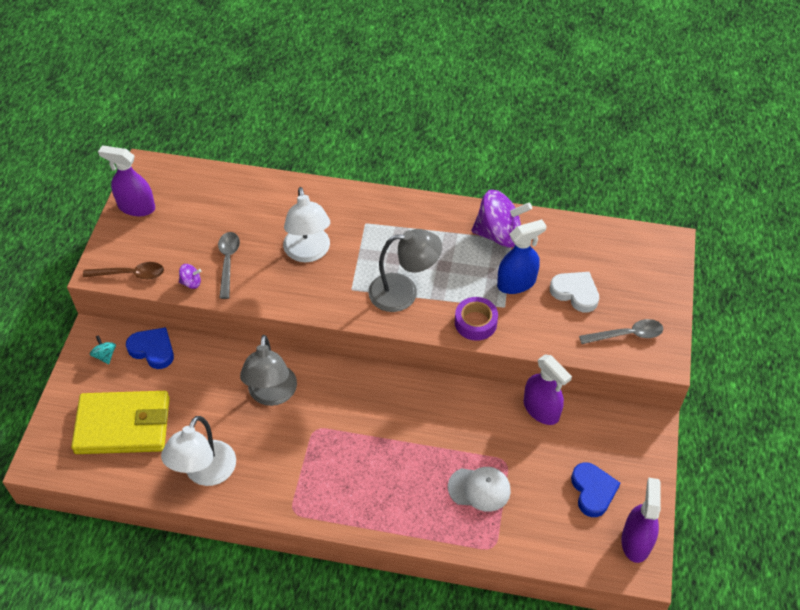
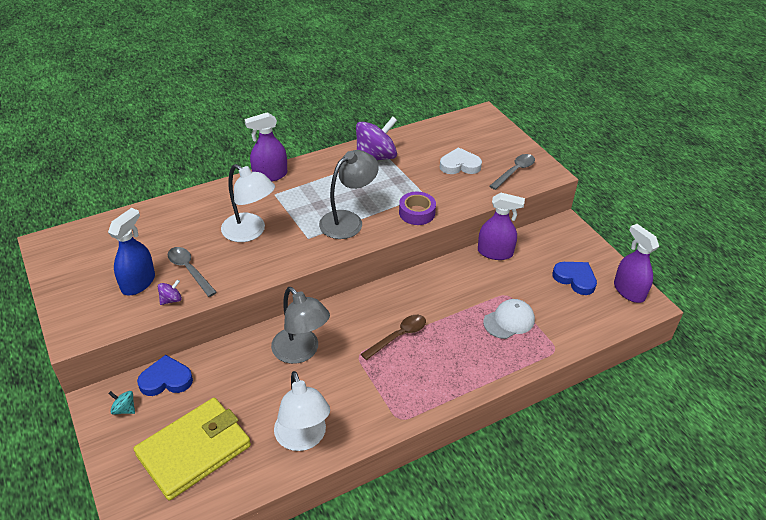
camera: 40 degrees left, 10 degrees down
(130, 274) = (107, 322): brown spoon -> brown spoon (398, 336)
(136, 207) = (64, 274): purple spray bottle -> purple spray bottle (270, 175)
(516, 283) = (417, 178): blue spray bottle -> blue spray bottle (138, 283)

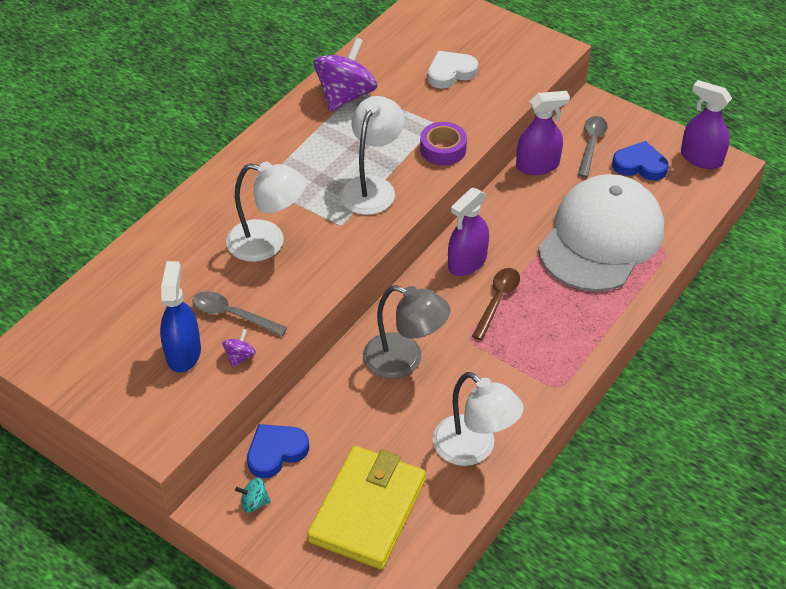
camera: 25 degrees left, 5 degrees up
(270, 175) = (235, 163): purple spray bottle -> purple spray bottle (467, 262)
(348, 220) = (372, 187): grey lamp -> white lamp
(509, 321) = (601, 238): white cap -> white cap, size x2.26
(515, 171) = (517, 60): grey spoon -> grey spoon (591, 144)

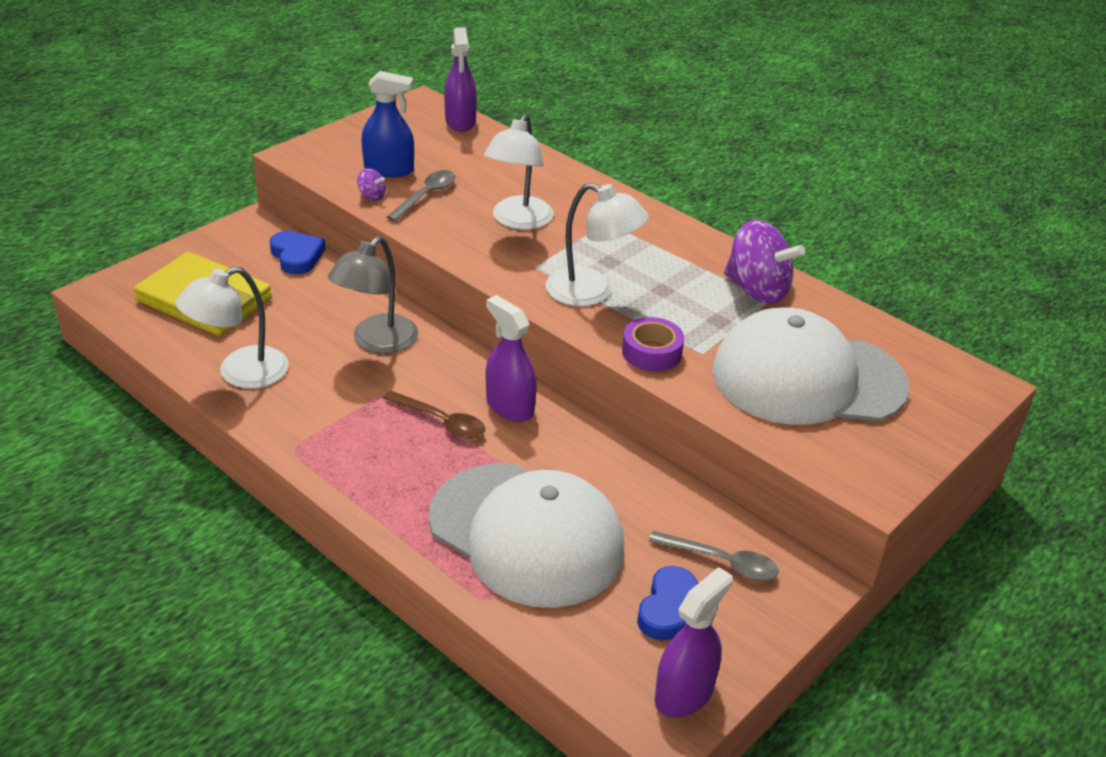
camera: 95 degrees right, 10 degrees down
(254, 502) = (247, 241): turquoise spinning top -> none
(450, 73) = (807, 378): white heart -> white cap
(537, 165) = (678, 496): purple spray bottle -> purple spray bottle (460, 121)

